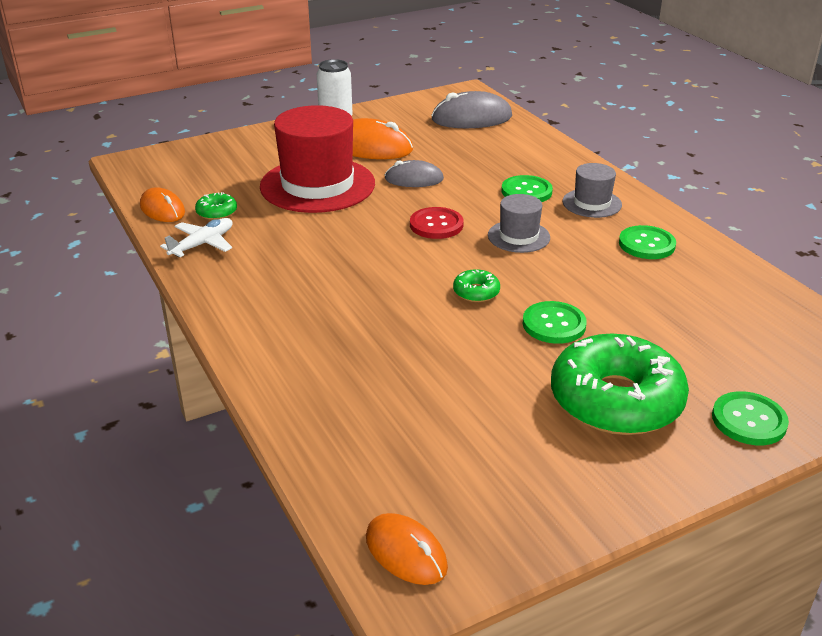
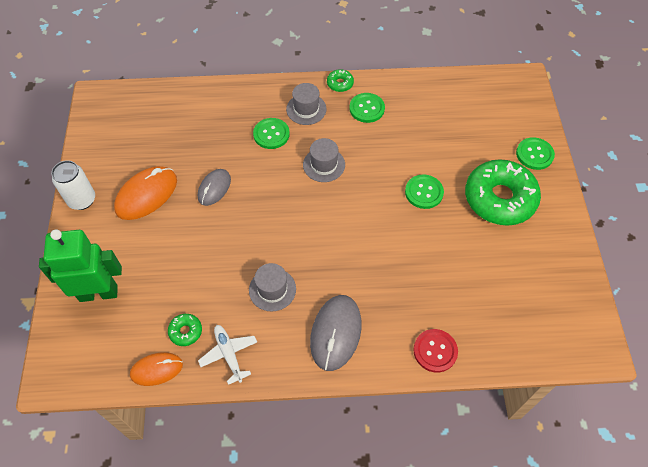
camera: 65 degrees left, 25 degrees up
(234, 157) = (98, 293): none -> green robot
(305, 249) = (272, 289): none -> grey hat
(317, 185) = (185, 250): red hat -> none
(406, 552) = (576, 340): orange mouse -> none
(436, 225) = (285, 201): red button -> red button (435, 351)
(471, 118) = (143, 114): grey mouse -> grey mouse (335, 333)
(476, 292) = (374, 214): green donut -> green donut (340, 83)

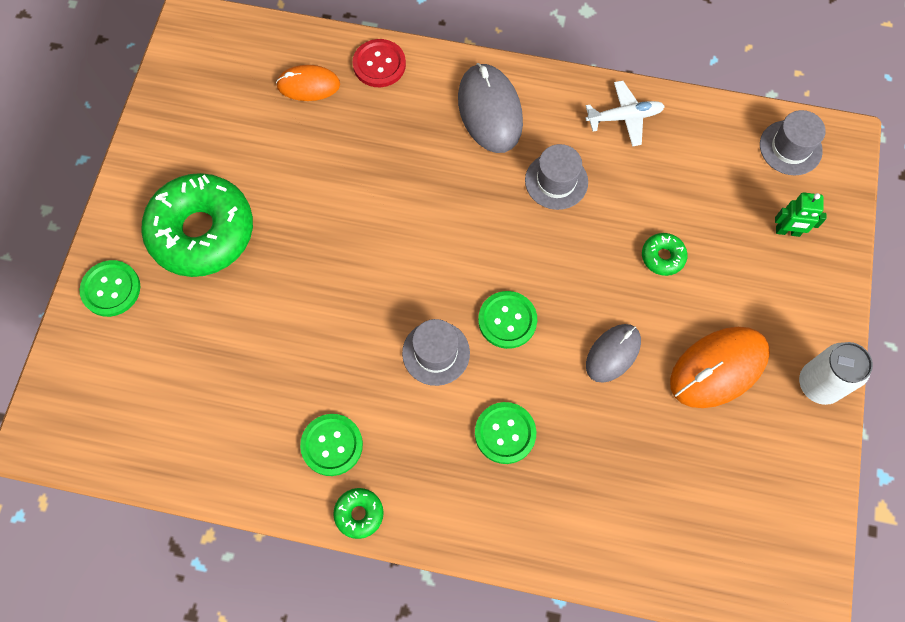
camera: 165 degrees left, 10 degrees up
(98, 293) = (787, 231): green robot -> green robot, size x0.47
(156, 369) = (713, 120): orange mouse -> orange mouse (308, 85)
(185, 331) = (675, 155): green donut -> green donut (662, 257)
(229, 354) = (624, 117): white plane -> white plane turned 90 degrees counterclockwise
(306, 109) = (434, 471): grey hat -> grey hat (790, 148)
(335, 333) = (490, 110): grey mouse -> grey mouse turned 45 degrees counterclockwise
(424, 192) = (304, 268): green button -> green button (507, 320)

